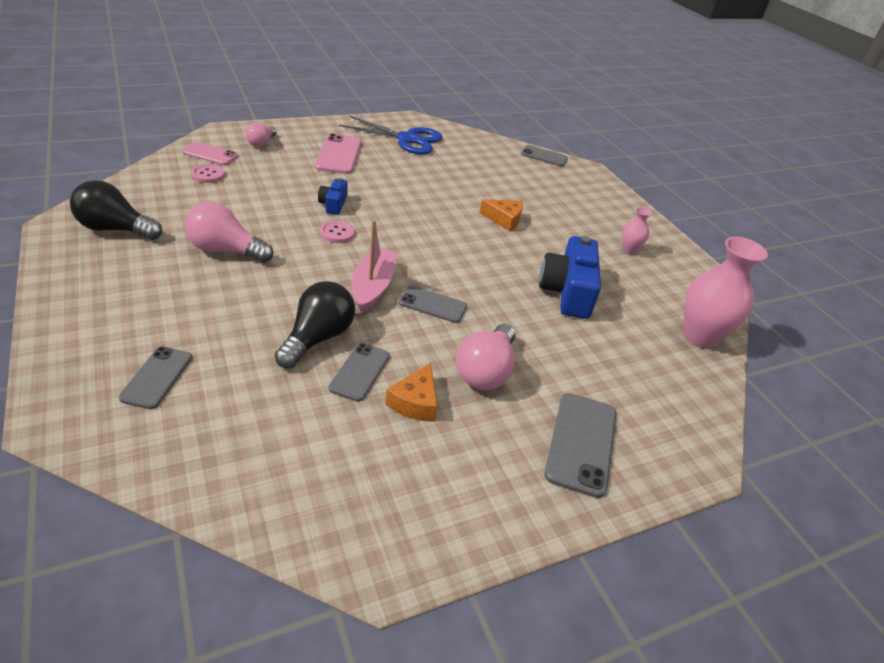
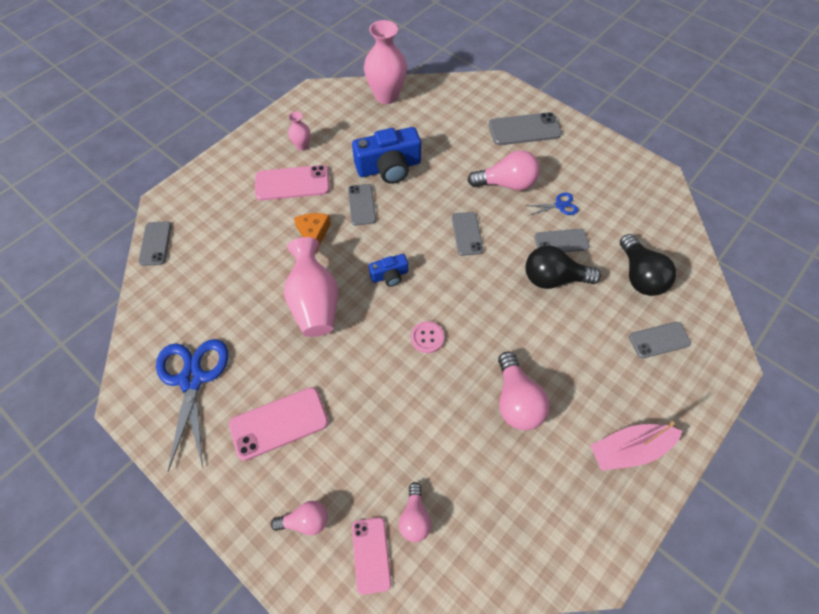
camera: 110 degrees left, 20 degrees up
(115, 229) = (562, 513): black light bulb -> black light bulb (639, 276)
(208, 175) = (414, 517): pink button -> pink light bulb
(333, 204) = (384, 367): blue camera -> blue camera (389, 275)
(372, 287) = (477, 277): pink boat -> pink boat (629, 449)
(415, 402) = (559, 205): orange cheese -> blue scissors
(427, 197) = (314, 302): none -> pink vase
(522, 255) = (361, 204): none -> grey phone
(576, 228) = (292, 183): none -> pink phone

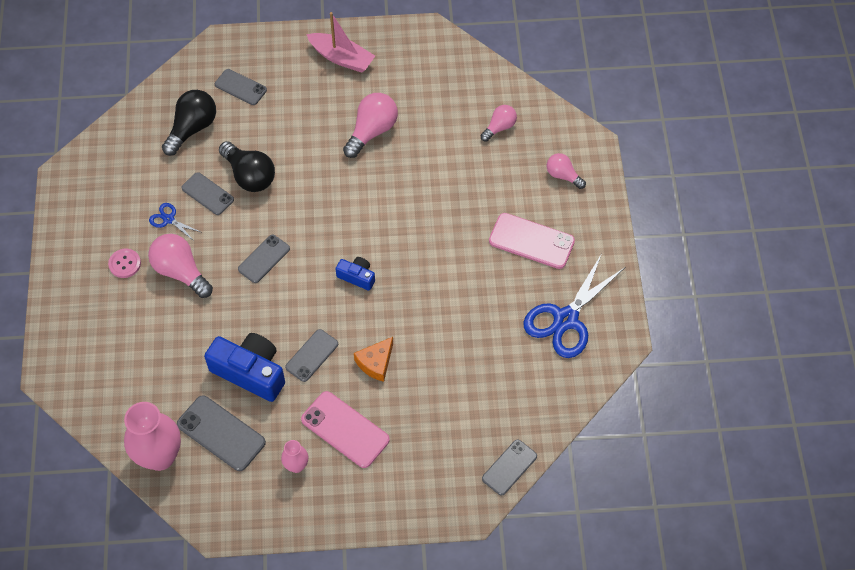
camera: 135 degrees left, 0 degrees up
(314, 302) = (431, 303): pink vase -> none
(371, 555) = (541, 131): pink phone -> none
(427, 337) = (381, 212): pink button -> pink button (125, 264)
(524, 129) = (97, 306): grey phone -> grey phone (221, 433)

